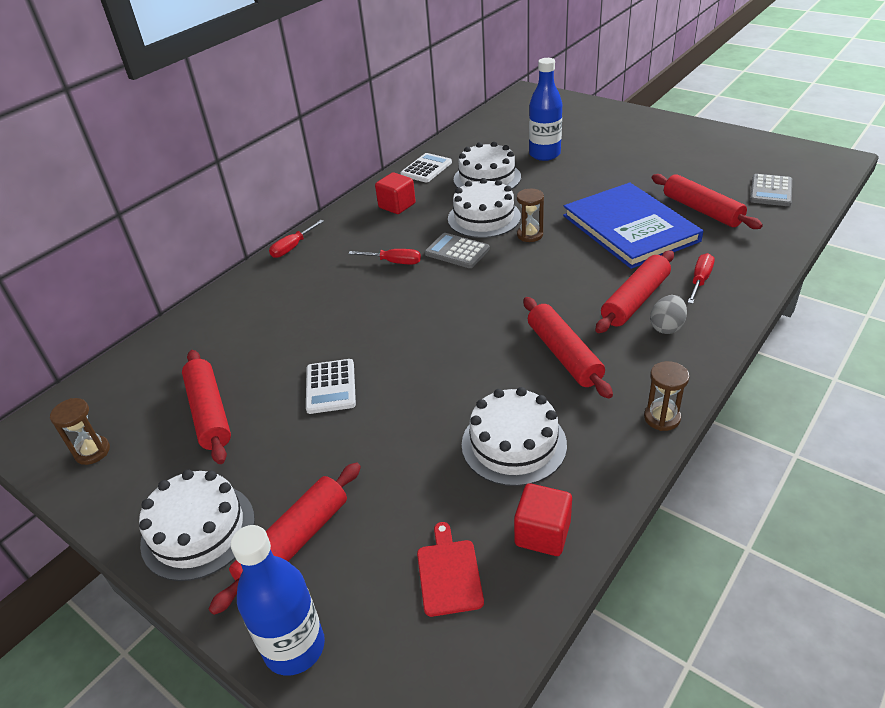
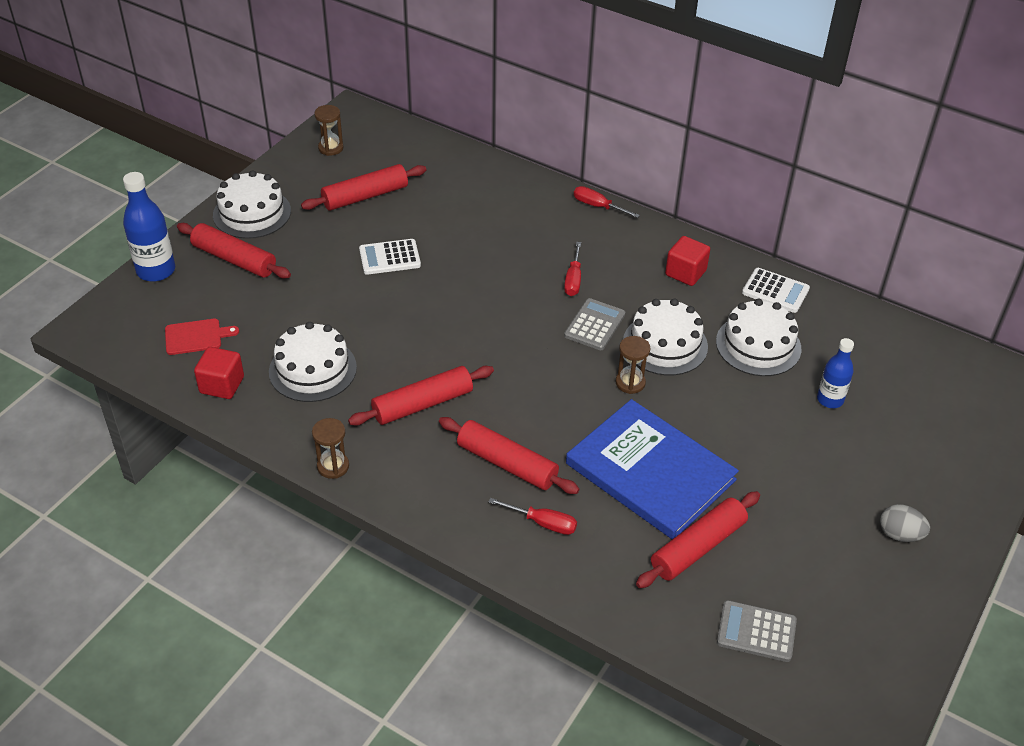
camera: 80 degrees right, 5 degrees up
(544, 154) = (830, 400): blue bottle -> blue bottle, size x0.64
(630, 228) = (650, 472): blue book -> blue book turned 75 degrees clockwise
(666, 327) = (461, 484): grey egg -> grey egg (899, 534)

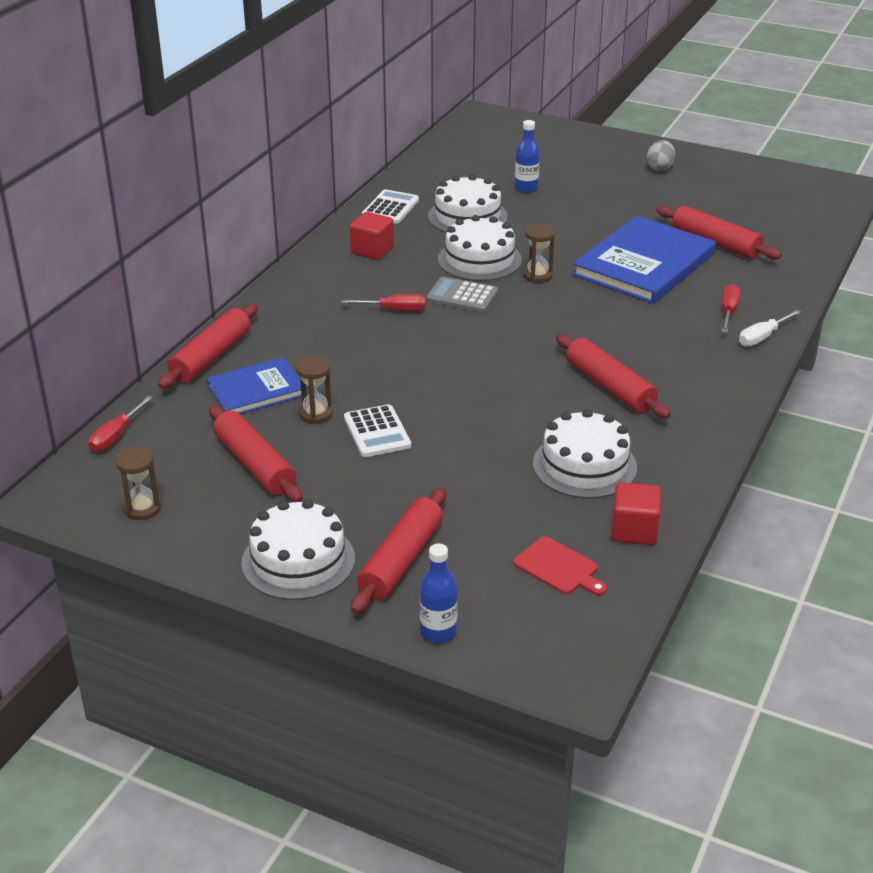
camera: 95 degrees left, 10 degrees down
(156, 270) = (438, 632): blue bottle -> blue bottle, size x0.64
(196, 336) = (558, 567): red cutting board -> red cutting board turned 150 degrees clockwise
(333, 466) = (719, 433): brown hourglass -> brown hourglass (315, 414)
(461, 199) = (256, 390): none -> blue book
(489, 540) = (762, 337): none -> white screwdriver
(507, 464) = (667, 334): red rolling pin -> red rolling pin (211, 357)
(598, 206) = (266, 300): red screwdriver -> red screwdriver (116, 436)
(756, 631) = (783, 221): grey calculator -> none

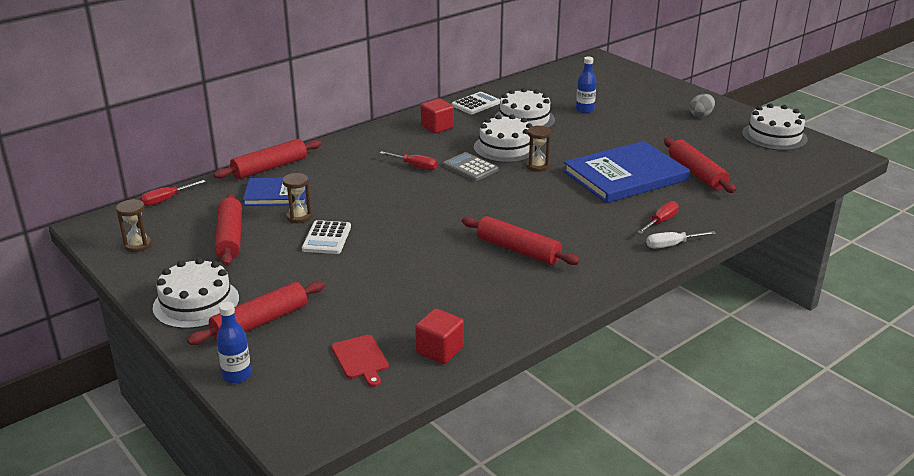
camera: 25 degrees right, 5 degrees down
(584, 465) = (447, 297): white cake -> white cake (774, 136)
(609, 387) = (518, 250): red rolling pin -> red rolling pin turned 45 degrees counterclockwise

